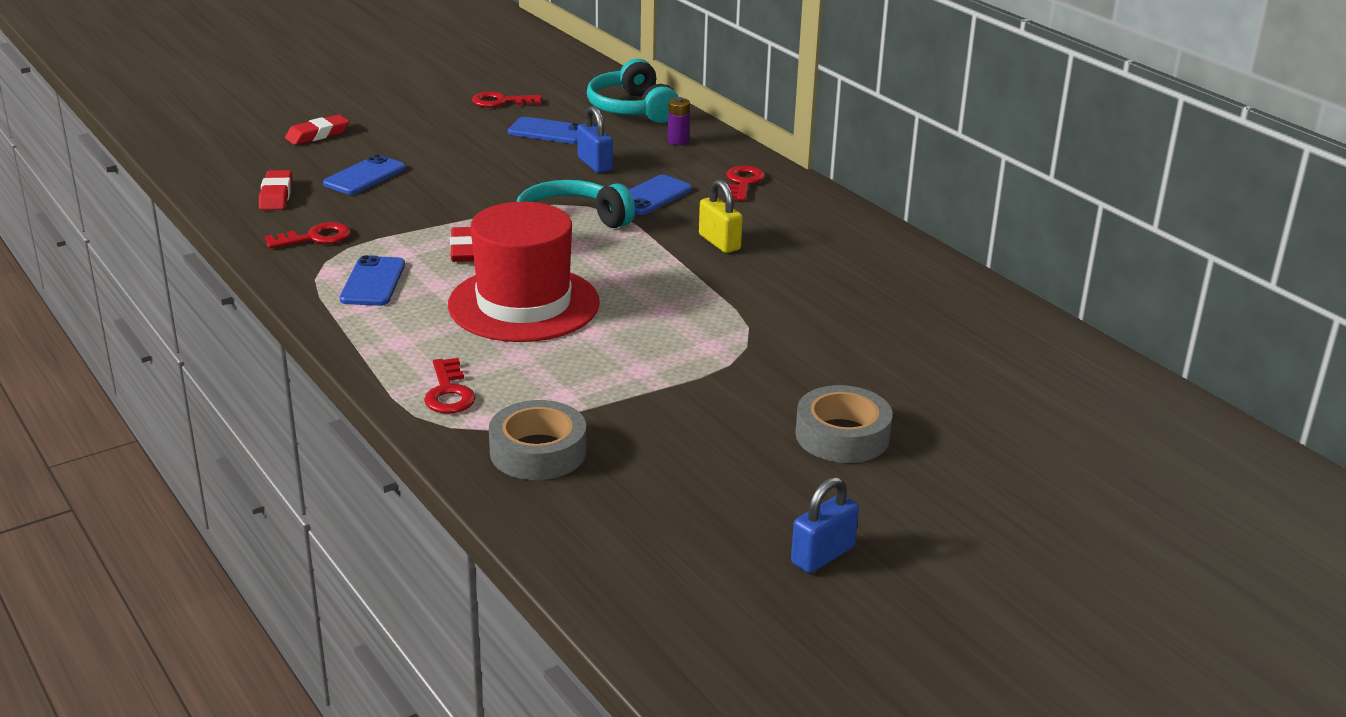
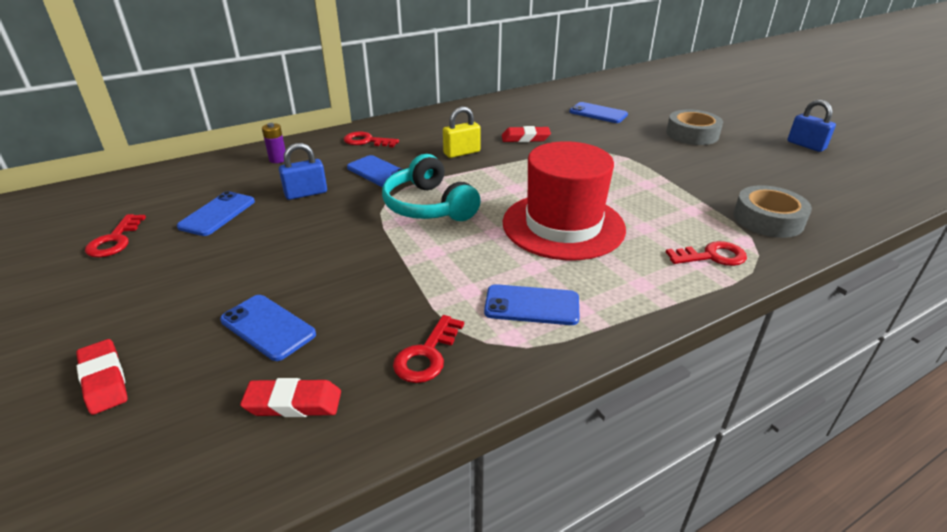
camera: 85 degrees left, 5 degrees up
(315, 238) = (427, 355): red key -> red key turned 135 degrees counterclockwise
(465, 250) = (465, 254): red eraser -> red eraser (525, 138)
(632, 109) = (194, 175): turquoise headphones -> none
(912, 353) = (598, 113): none -> blue phone

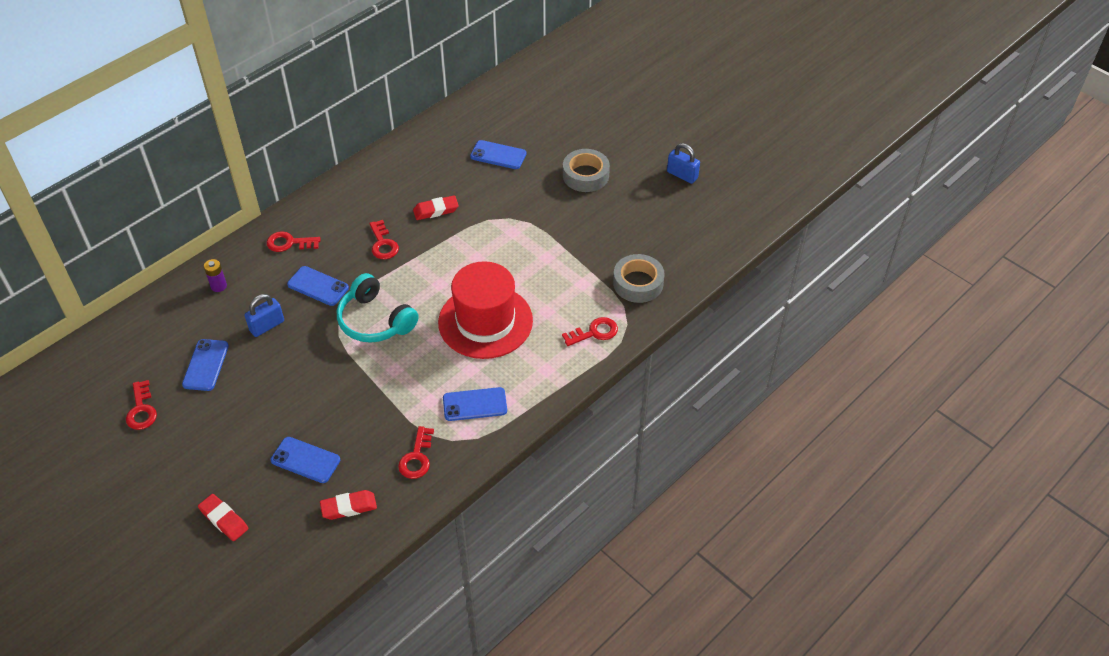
camera: 15 degrees left, 15 degrees up
(462, 153) = (383, 244): yellow padlock -> red key

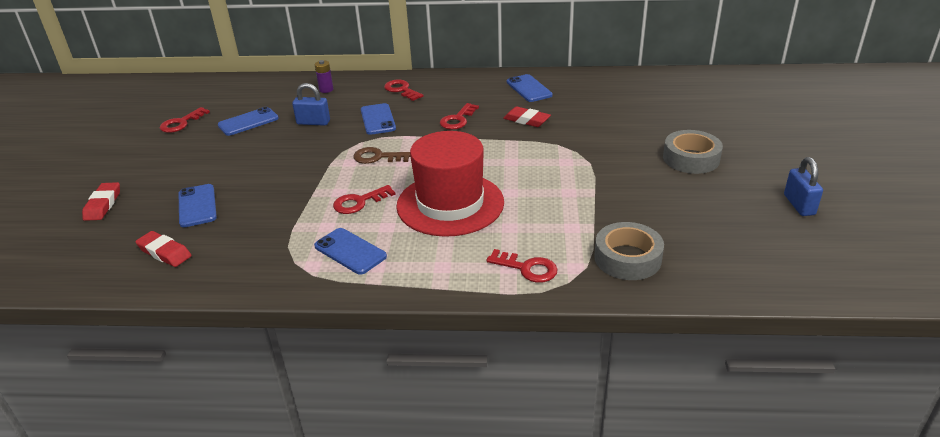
camera: 50 degrees right, 15 degrees down
(375, 321) = (377, 157): turquoise headphones -> brown key
(417, 457) = (254, 255): red key -> red key (359, 202)
(498, 155) = (629, 112): blue phone -> blue phone (529, 89)

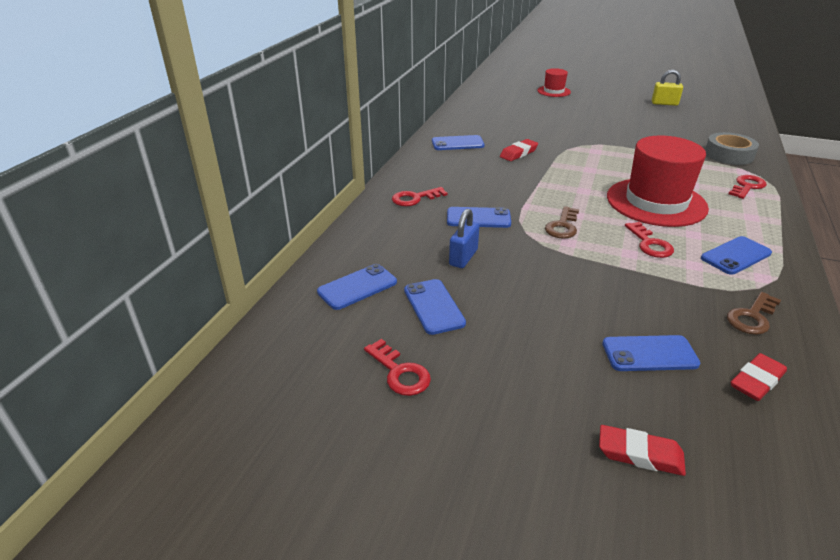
camera: 75 degrees left, 0 degrees up
(246, 255) = (752, 317): none -> brown key
(268, 94) = (357, 287): none -> blue phone
(326, 90) = (377, 243): purple battery -> none
(457, 119) = (501, 180): red key -> none
(691, 158) = (602, 116): grey tape -> none
(752, 119) = (553, 91): none -> red hat
(799, 205) = (664, 103): blue padlock -> yellow padlock

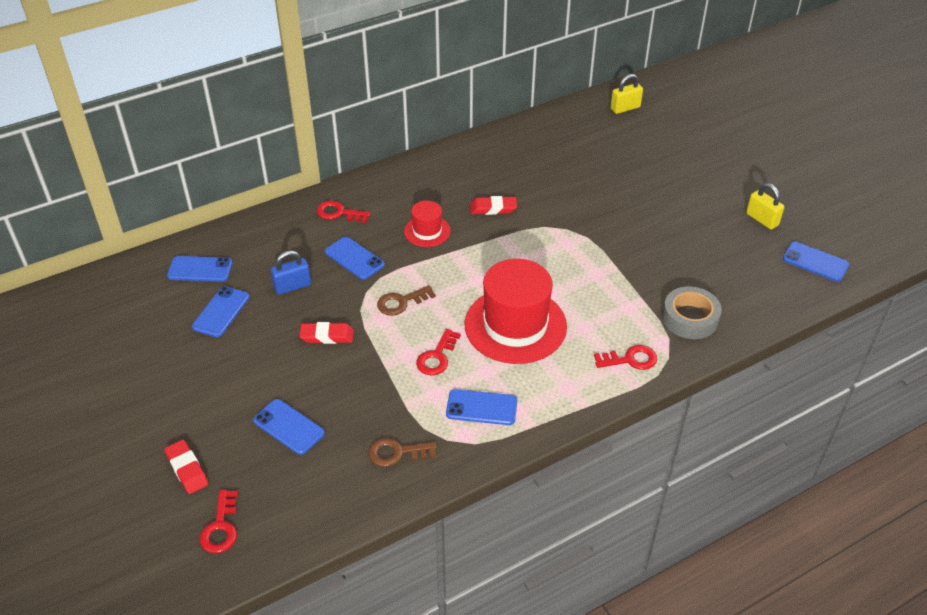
camera: 40 degrees right, 10 degrees up
(399, 372) = (145, 342): red key -> red key (221, 527)
(457, 143) = (460, 169): blue phone -> blue phone (815, 262)
(500, 86) = (625, 108): none -> yellow padlock
(553, 91) = (669, 142): red hat -> red hat (427, 231)
(756, 381) = (318, 486): red eraser -> red eraser (327, 336)

